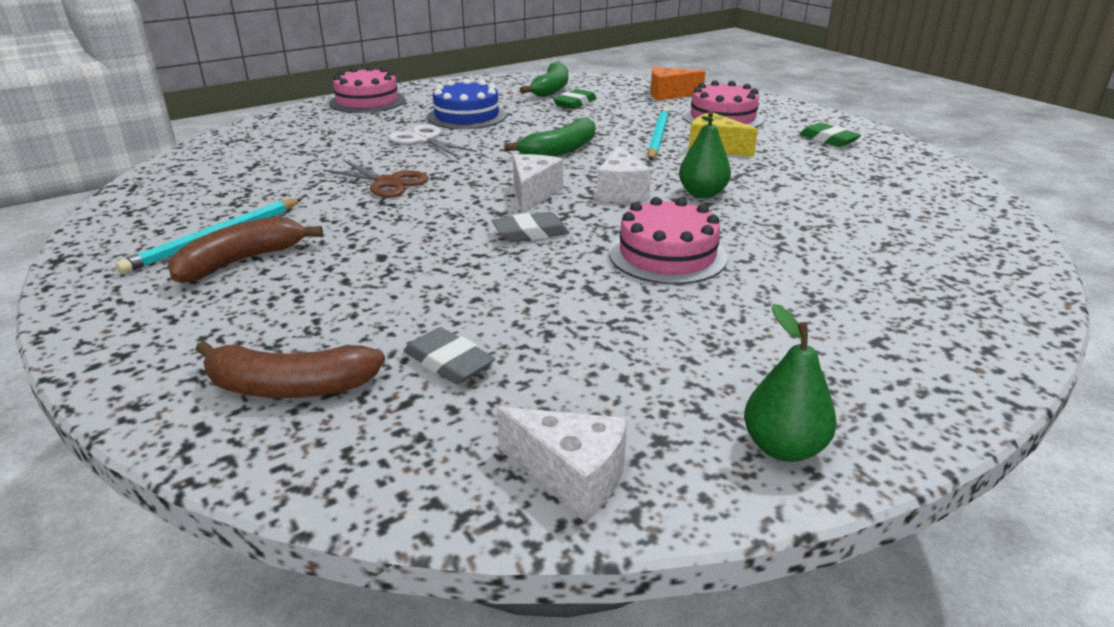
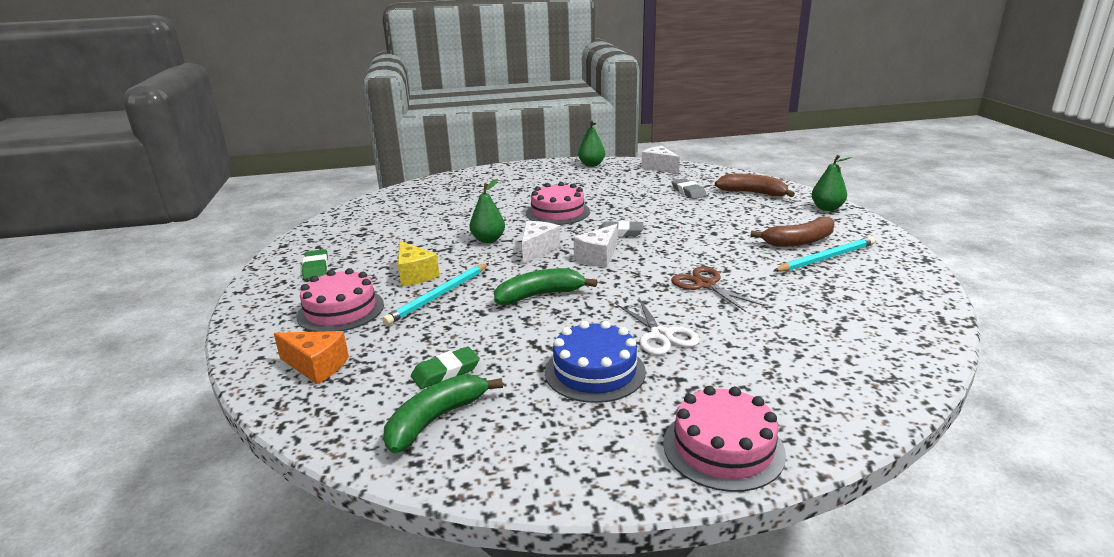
camera: 155 degrees left, 5 degrees down
(133, 358) = (827, 208): none -> green pear

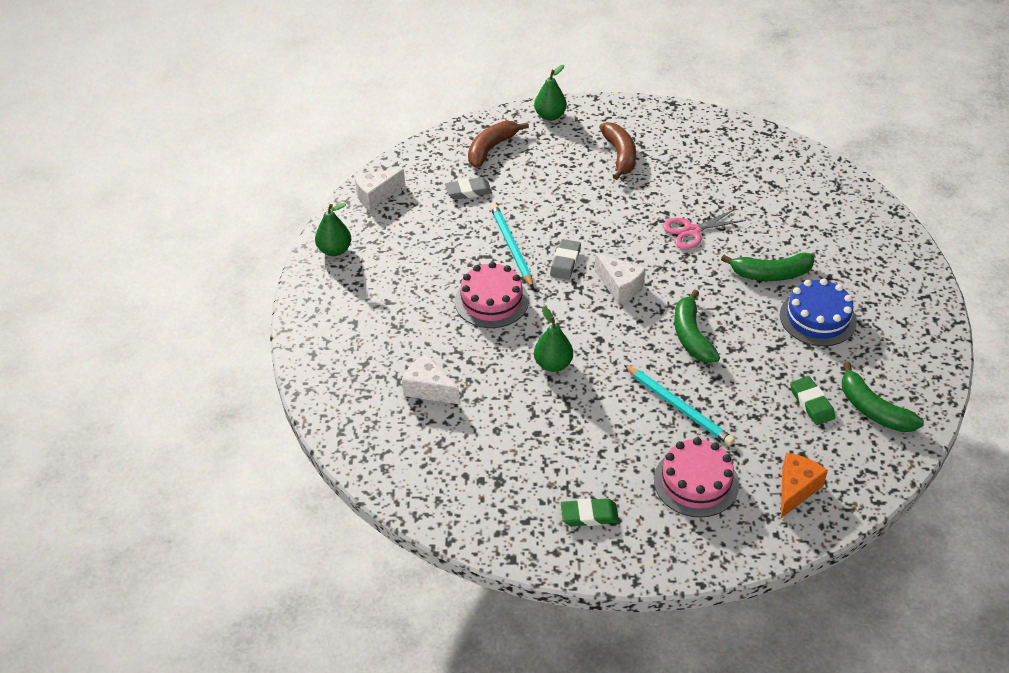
camera: 80 degrees left, 20 degrees up
(415, 275) = (628, 426): yellow cheese -> none
(537, 250) = (590, 328): white cheese -> white cheese (428, 389)
(661, 335) = (771, 274): white scissors -> green banana
(705, 285) = (691, 231): brown scissors -> pink scissors
(723, 448) = (904, 274): pink cake -> none
(825, 258) = (657, 152): turquoise pencil -> turquoise pencil (511, 247)

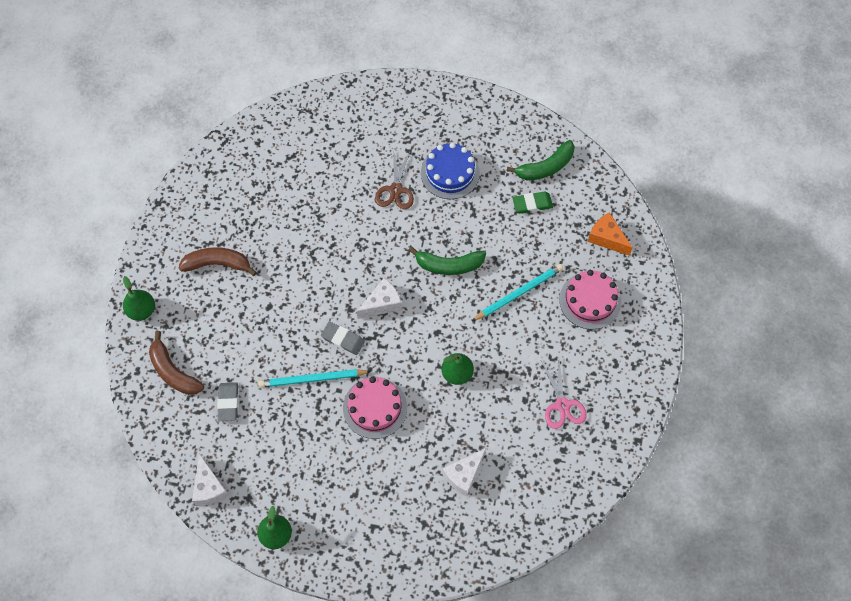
camera: 80 degrees left, 20 degrees up
(589, 515) = (608, 379): green eraser -> none
(691, 231) = (331, 233): pink scissors -> pink scissors (562, 405)
(771, 274) = (395, 190): green banana -> brown scissors

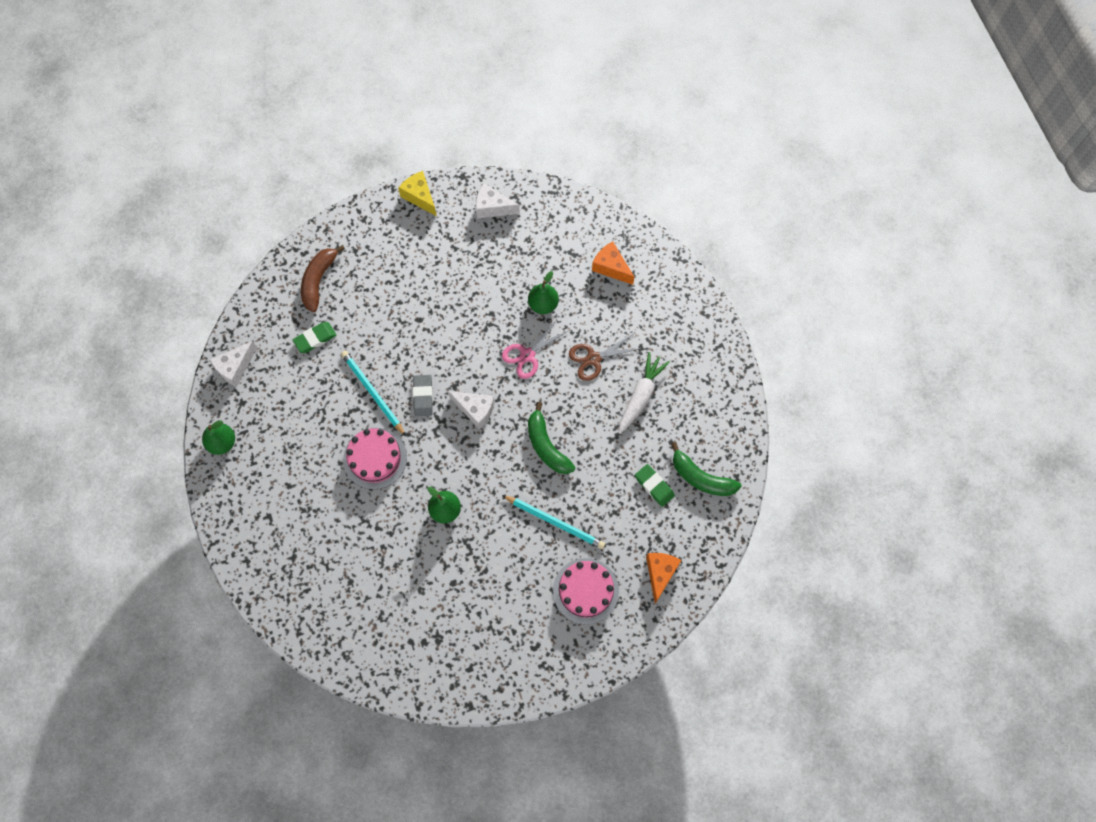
camera: 60 degrees right, 5 degrees up
(142, 310) = (358, 224): green pear -> green pear (543, 304)
(152, 247) = (419, 197): none -> yellow cheese
(218, 264) = (434, 256): brown banana -> none
(228, 402) = (315, 338): grey eraser -> green eraser
(324, 135) = (611, 267): none -> orange cheese
(450, 173) = (640, 396): blue cake -> white carrot
(464, 475) = (354, 567): white cheese -> white cheese (492, 208)
(562, 405) = (466, 619): pink scissors -> pink scissors (527, 355)

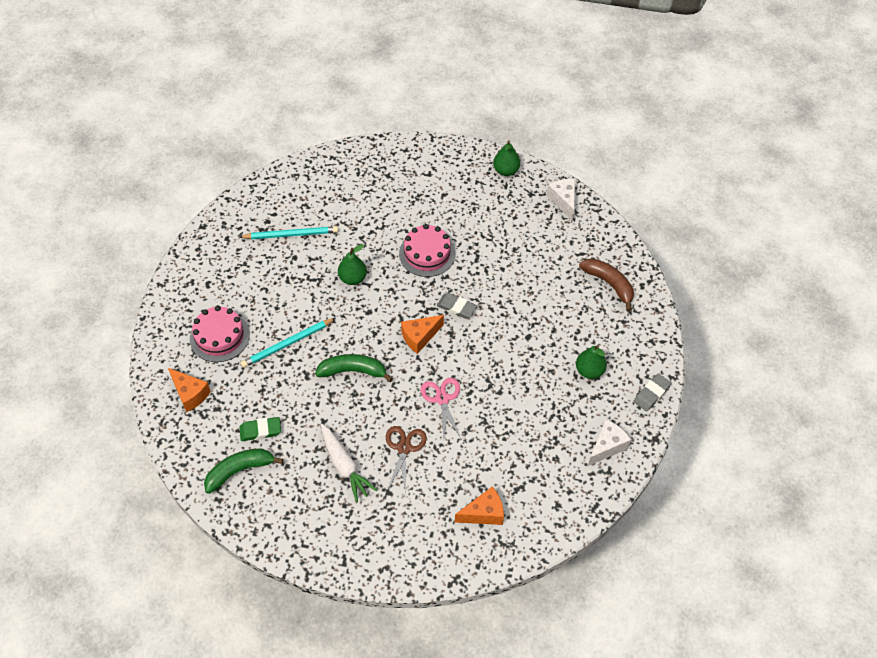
camera: 120 degrees right, 15 degrees down
(315, 338) = (556, 260): green eraser -> none
(373, 393) = (482, 276): turquoise pencil -> turquoise pencil (291, 234)
(419, 197) = (651, 394): yellow cheese -> grey eraser
(475, 410) = (419, 337): white cheese -> orange cheese
(543, 304) = (482, 436): green pear -> green pear (589, 371)

